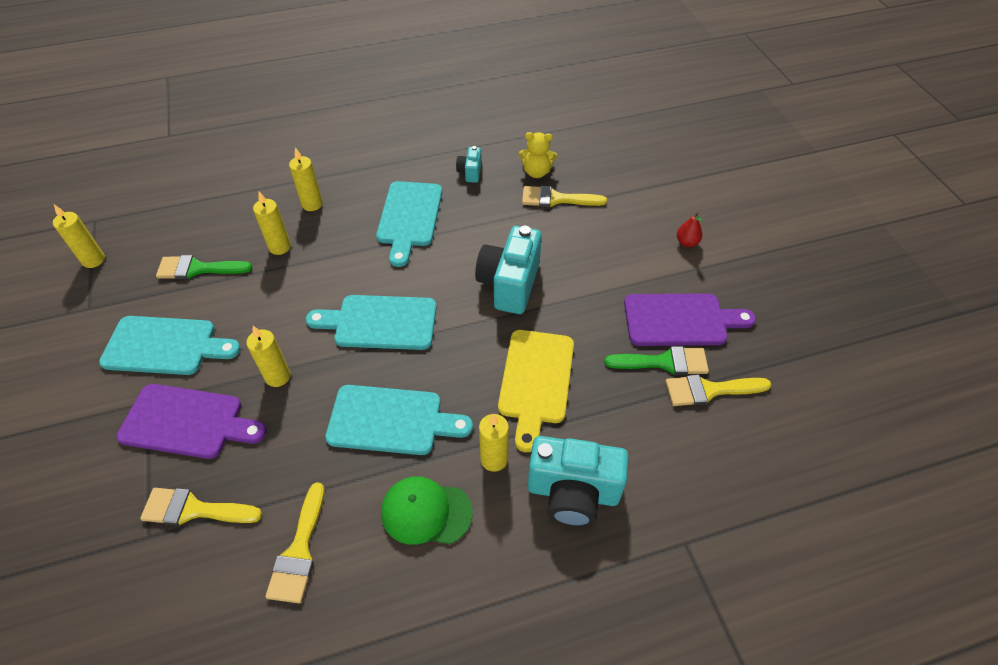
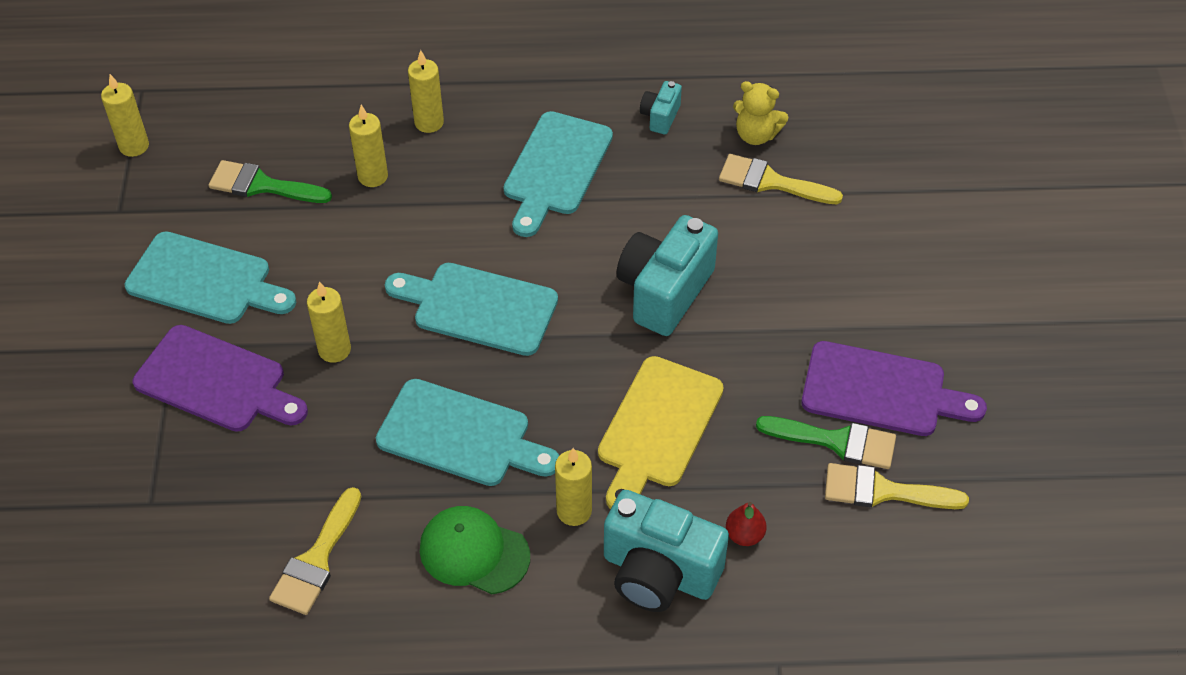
camera: 15 degrees right, 0 degrees up
(194, 509) = (207, 485): yellow brush -> none
(687, 242) = (935, 284): red pear -> red pear (744, 535)

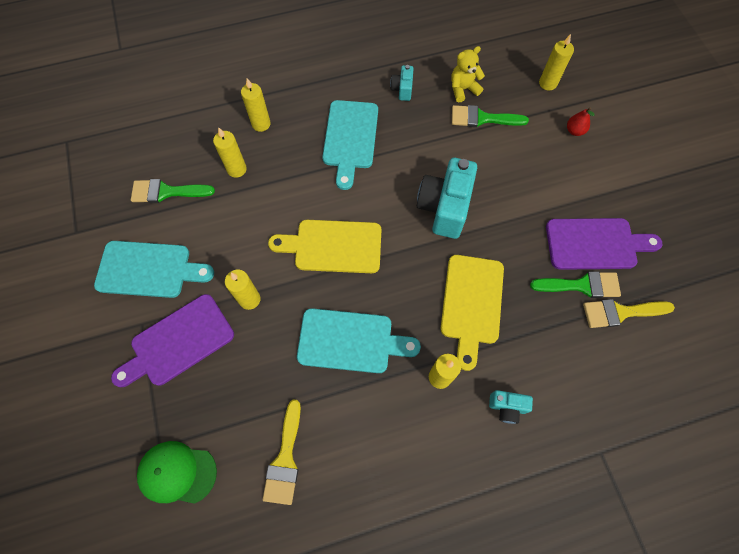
camera: 15 degrees left, 15 degrees up
(134, 146) = (72, 183): yellow candle -> yellow candle (547, 83)
(217, 381) = (178, 342): purple cutting board -> purple cutting board turned 135 degrees clockwise
(474, 552) = (386, 425): green cap -> green cap (177, 472)
(478, 308) = (333, 246): turquoise cutting board -> yellow cutting board
(659, 573) = (507, 407): turquoise camera -> turquoise camera, size x0.48
(744, 535) = (549, 366): red pear -> red pear (574, 131)
(756, 135) = (463, 89): yellow teddy bear -> yellow teddy bear turned 150 degrees clockwise
(771, 182) = (482, 118): yellow brush -> green brush

